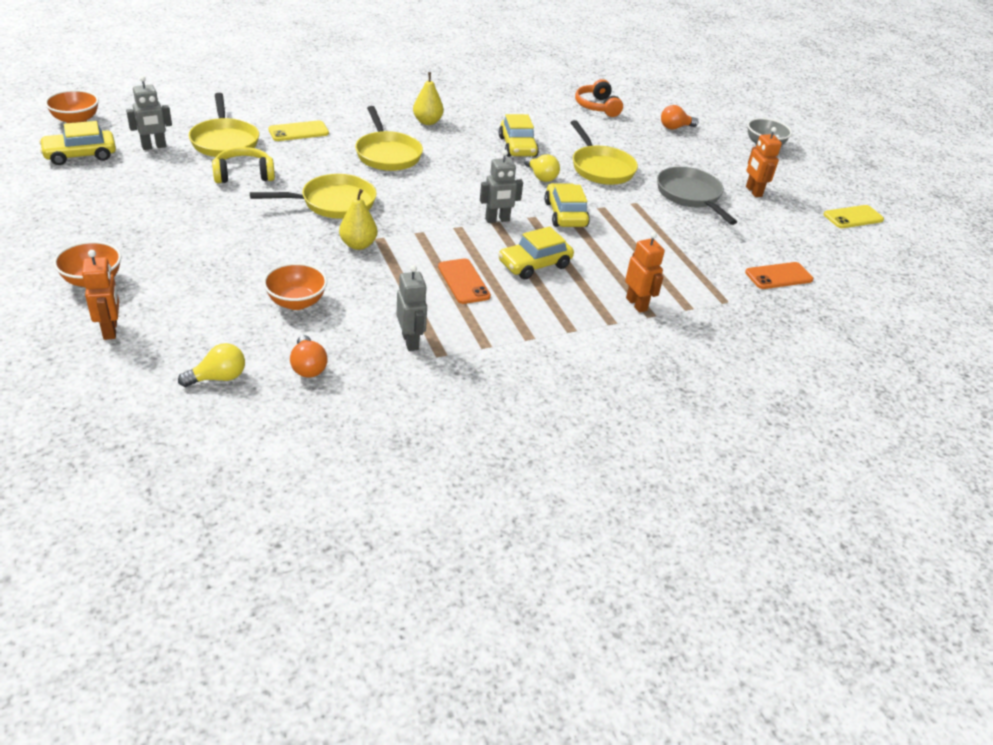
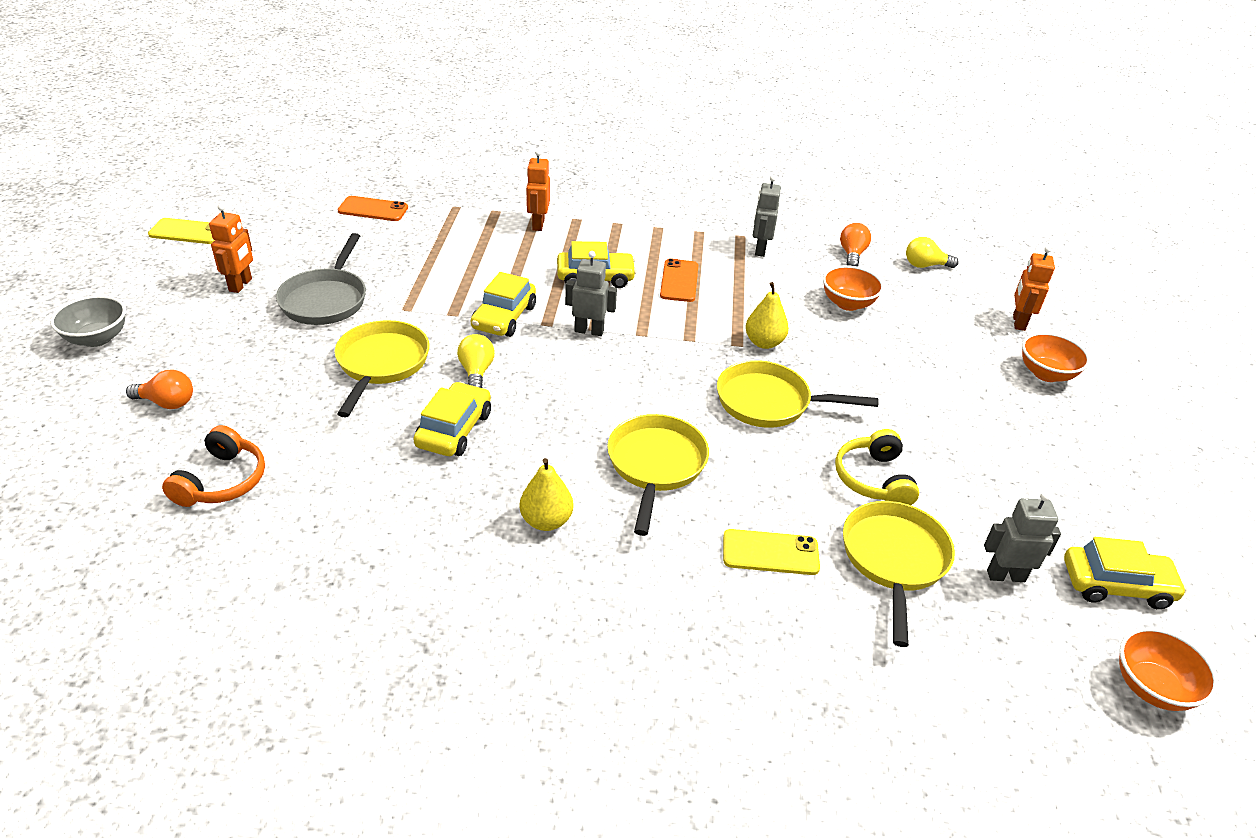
camera: 150 degrees left, 0 degrees up
(244, 175) = (873, 479): yellow headphones -> yellow headphones turned 75 degrees clockwise

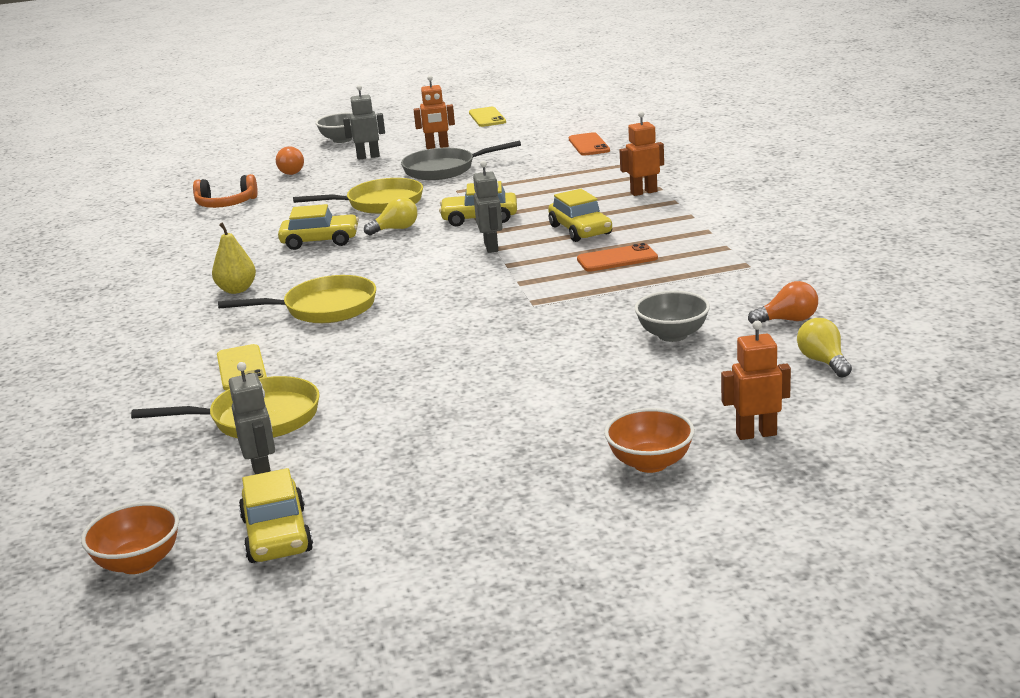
camera: 75 degrees right, 15 degrees down
(760, 250) = (730, 277): grey robot -> grey robot (368, 157)
(764, 342) = (548, 312): yellow pear -> none
(769, 402) = (450, 331): yellow pan -> none
(847, 303) = (672, 335): orange bowl -> grey bowl
(873, 479) = (367, 394): yellow headphones -> none

